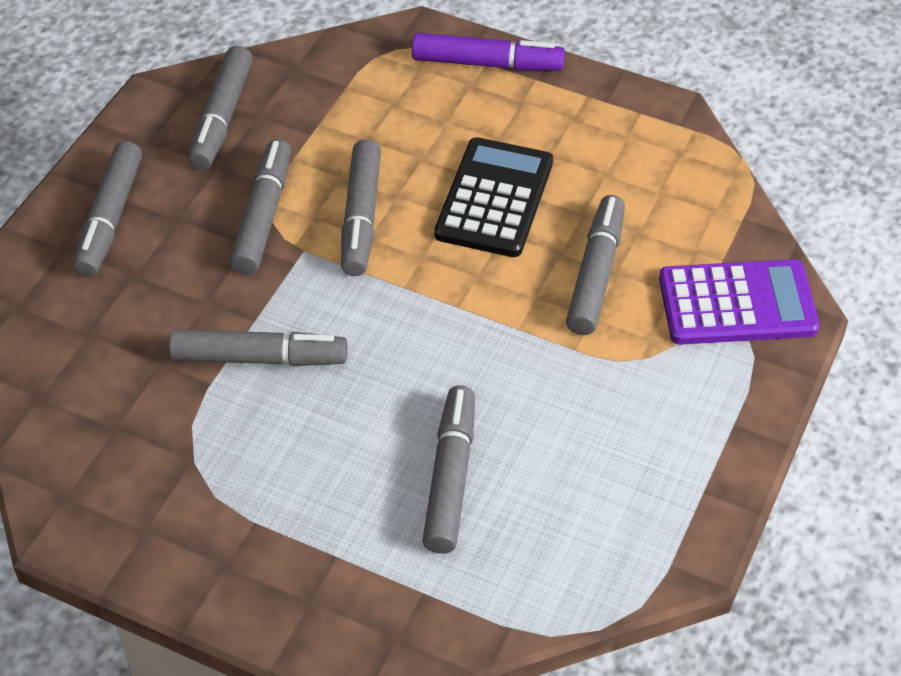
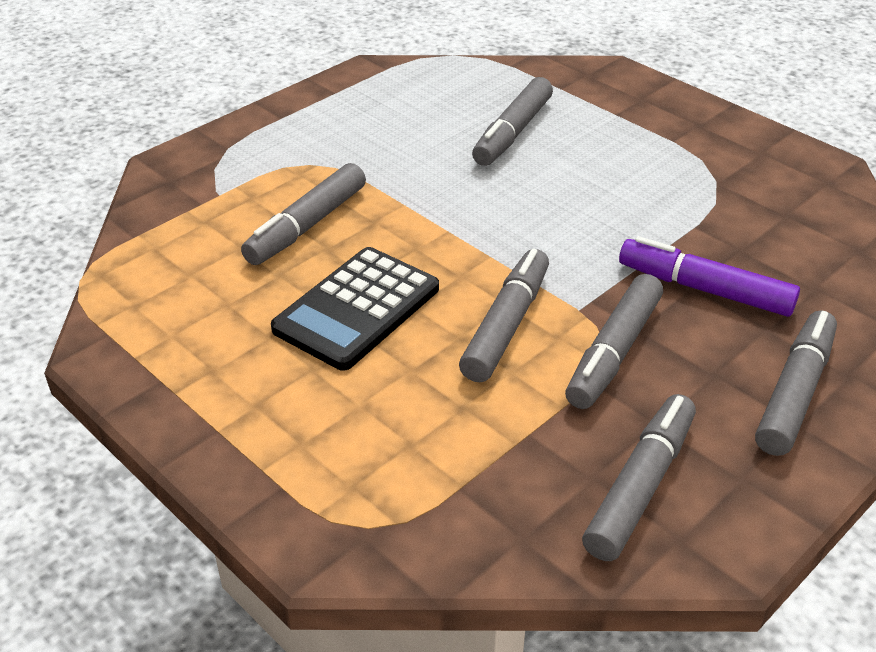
camera: 160 degrees left, 10 degrees down
(259, 358) = (646, 233): grey marker -> none
(487, 63) = (261, 468): purple marker -> purple marker (704, 289)
(737, 304) = (207, 179): purple calculator -> none

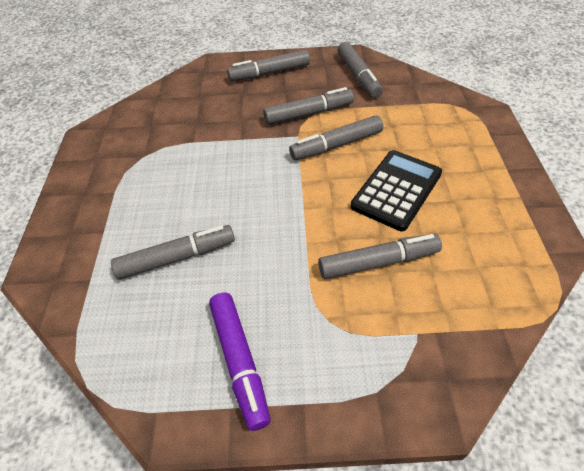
camera: 135 degrees left, 10 degrees up
(357, 309) = (396, 190): black calculator -> black calculator turned 45 degrees counterclockwise
(640, 486) = (358, 76): grey marker -> grey marker turned 90 degrees counterclockwise
(704, 289) = (238, 116): purple marker -> purple marker (239, 361)

